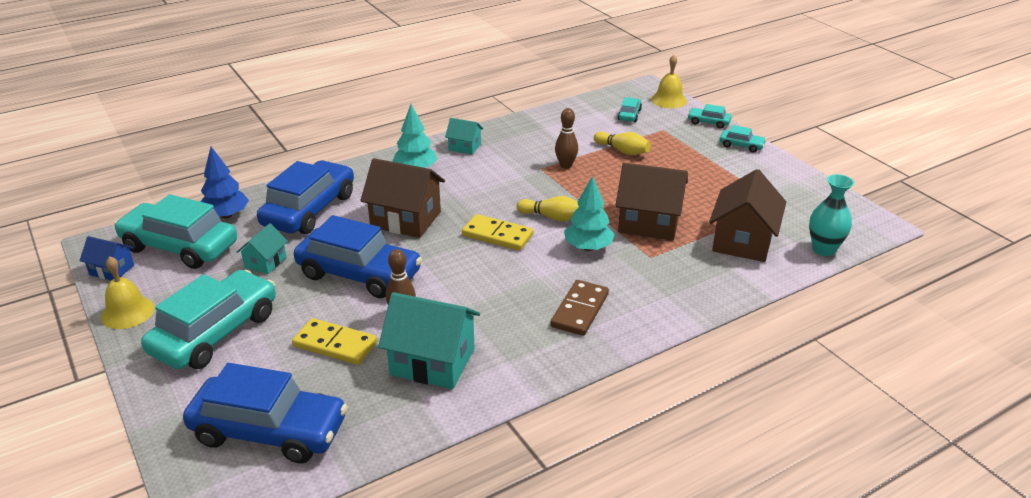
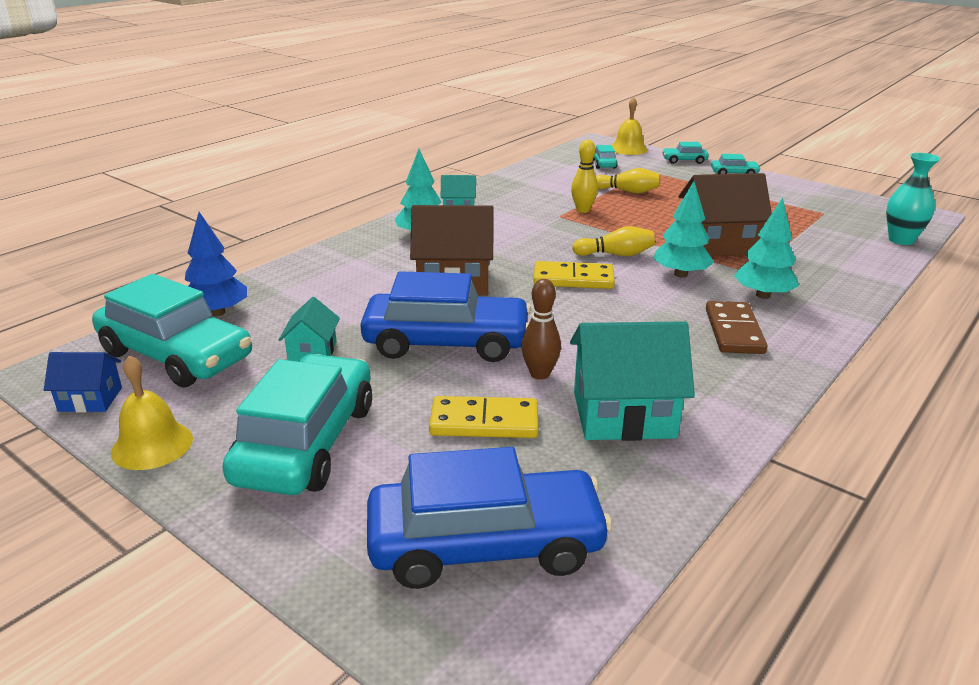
camera: 20 degrees left, 5 degrees down
(180, 246) = (176, 355): turquoise car -> turquoise car turned 150 degrees counterclockwise
(309, 210) = (325, 290): blue car -> none
(566, 165) = (583, 210): brown bowling pin -> yellow bowling pin
(637, 282) = (763, 295): none -> turquoise tree
(743, 241) = (823, 245): brown house -> none

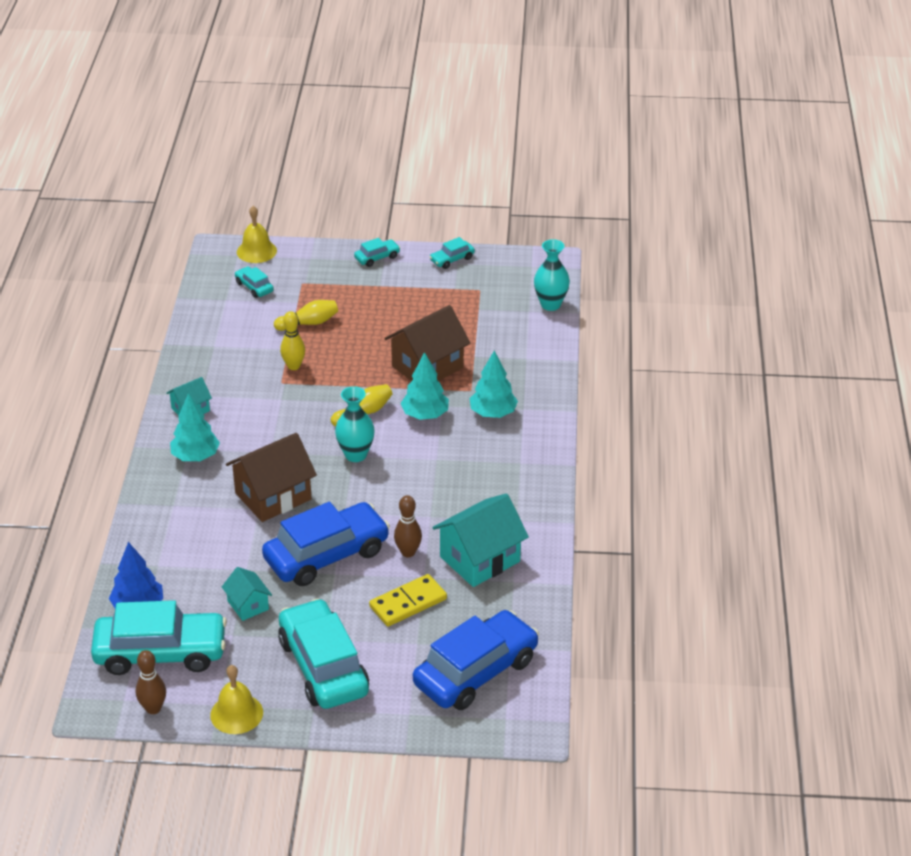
camera: 35 degrees left, 10 degrees up
(90, 399) = (153, 708): blue house -> brown bowling pin
(573, 279) = (355, 455): yellow domino -> turquoise vase
(684, 160) = (321, 252): turquoise car -> turquoise car (452, 259)
(734, 331) = (496, 458): brown domino -> none

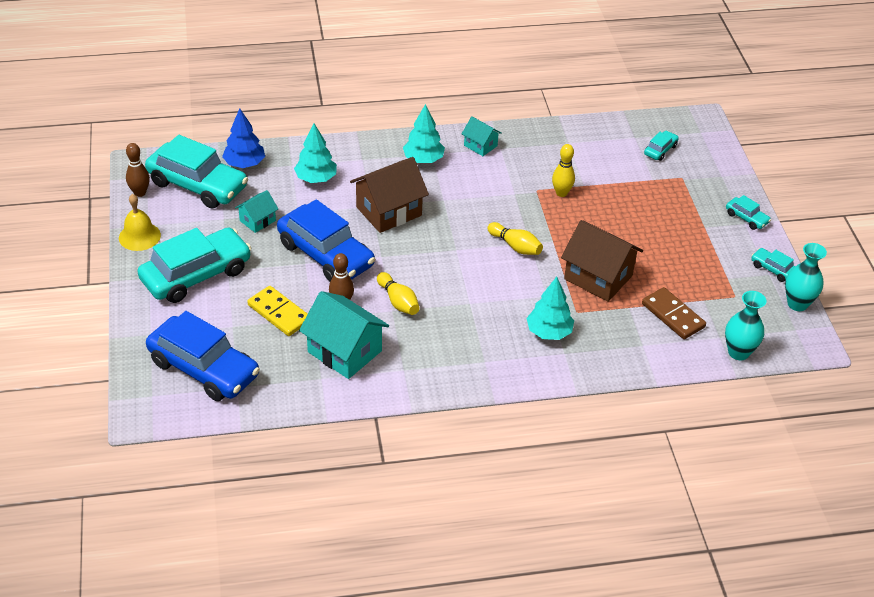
camera: 75 degrees right, 5 degrees up
(160, 653) = (197, 185): turquoise car -> turquoise car turned 45 degrees counterclockwise
(256, 251) = (713, 142): yellow bell -> none
(273, 496) = (389, 211): brown house -> brown house turned 75 degrees counterclockwise
(309, 323) = (625, 191): yellow bowling pin -> yellow bowling pin (398, 301)
(355, 455) = (457, 251): turquoise vase -> turquoise vase (797, 304)
(425, 415) = (528, 286): turquoise tree -> turquoise tree (316, 179)
(493, 332) = (673, 315): none -> brown domino

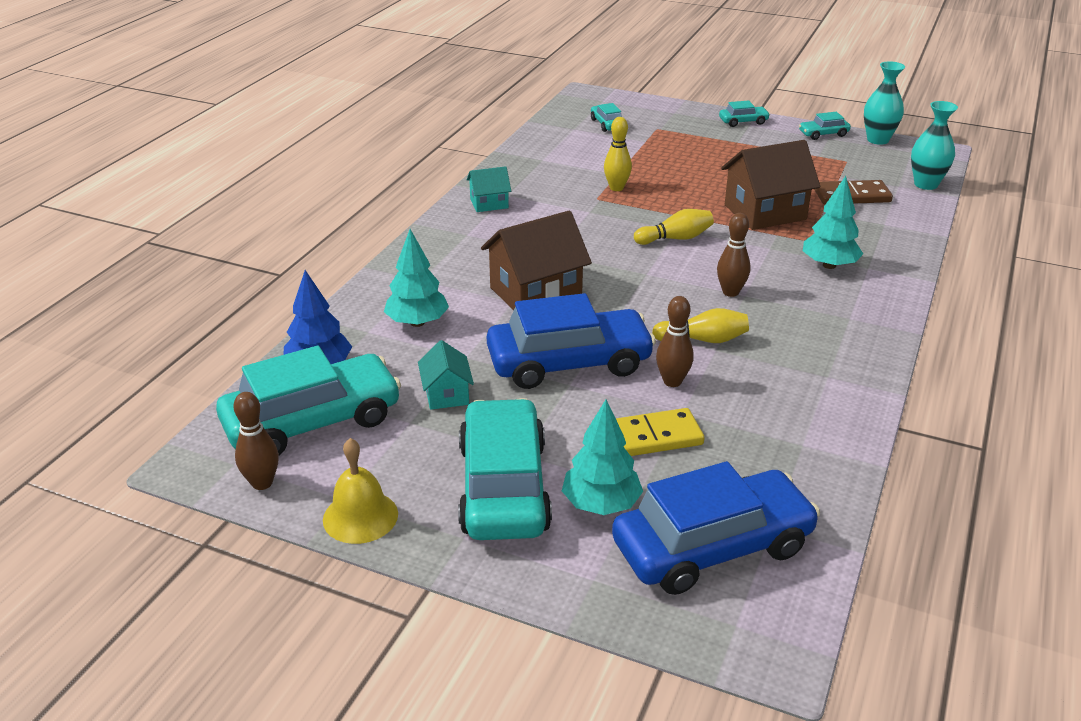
camera: 55 degrees left, 10 degrees down
(344, 351) = (764, 409): turquoise house -> none
(389, 211) = (535, 293): brown house -> brown house turned 60 degrees clockwise
(423, 159) = (470, 242): turquoise tree -> turquoise tree (601, 504)
(467, 295) = (730, 292): none -> brown bowling pin

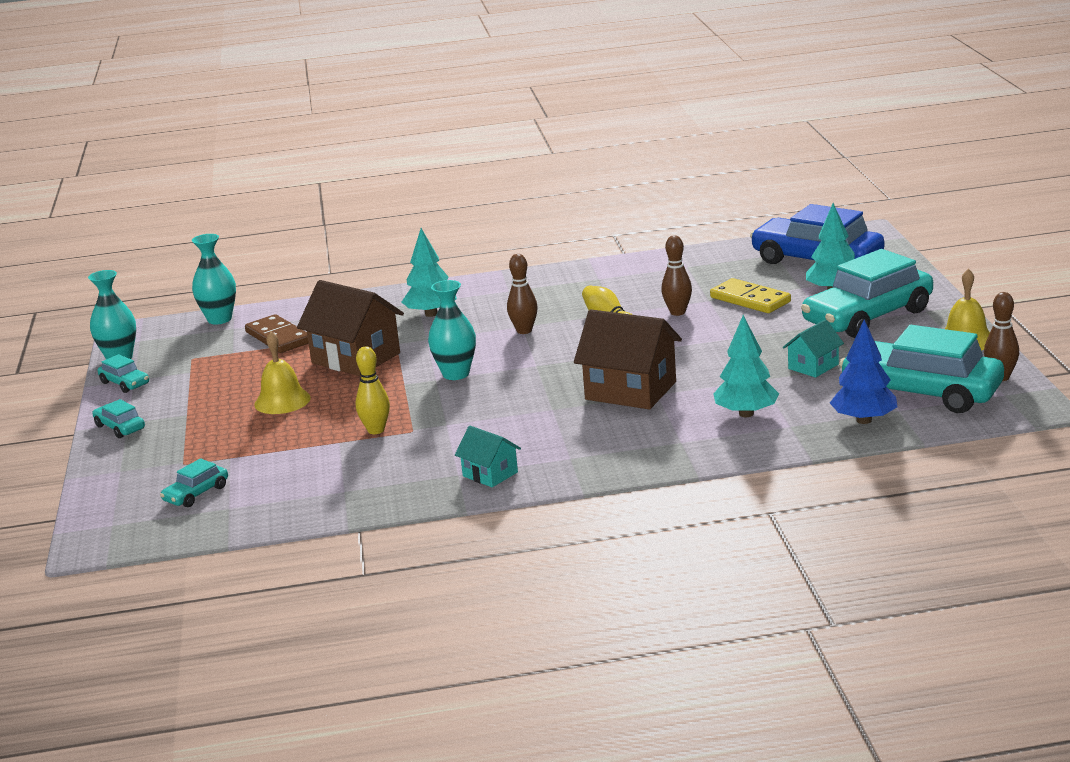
camera: 120 degrees left, 10 degrees down
(569, 363) = (708, 346): blue car -> none
(675, 238) = (456, 374): yellow bowling pin -> turquoise vase
(715, 172) = (282, 401): none -> yellow bell

